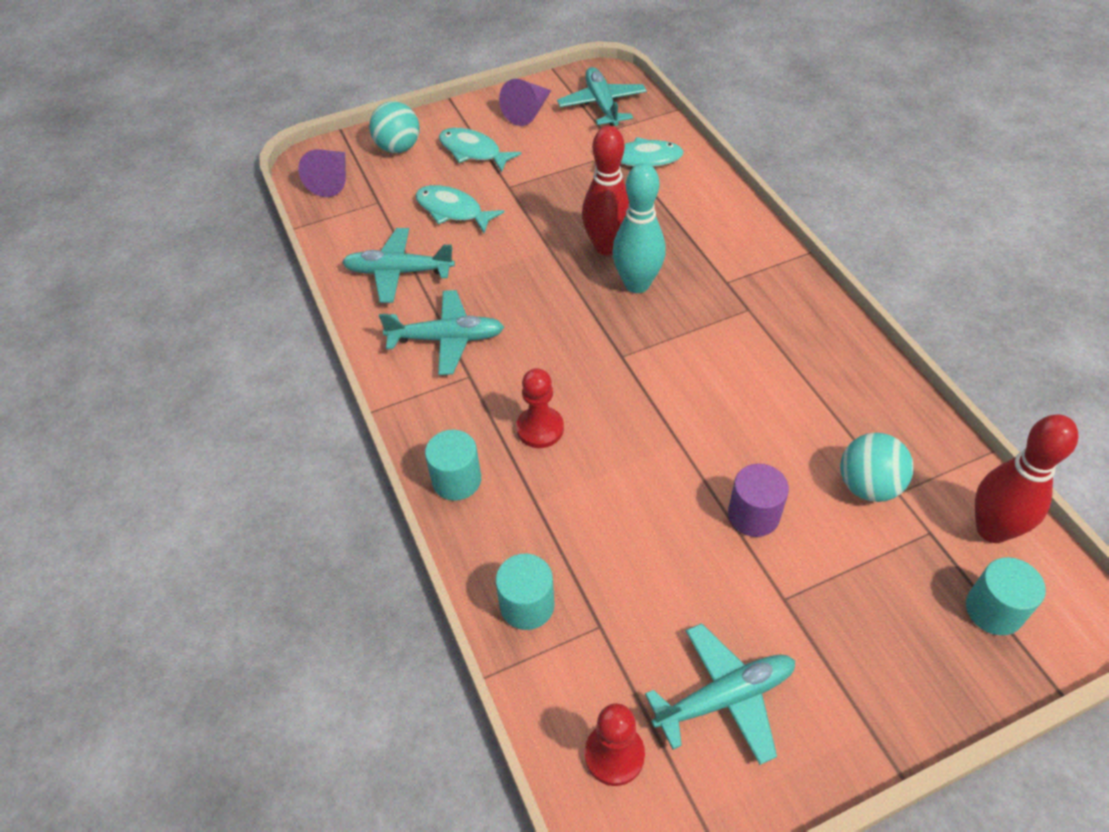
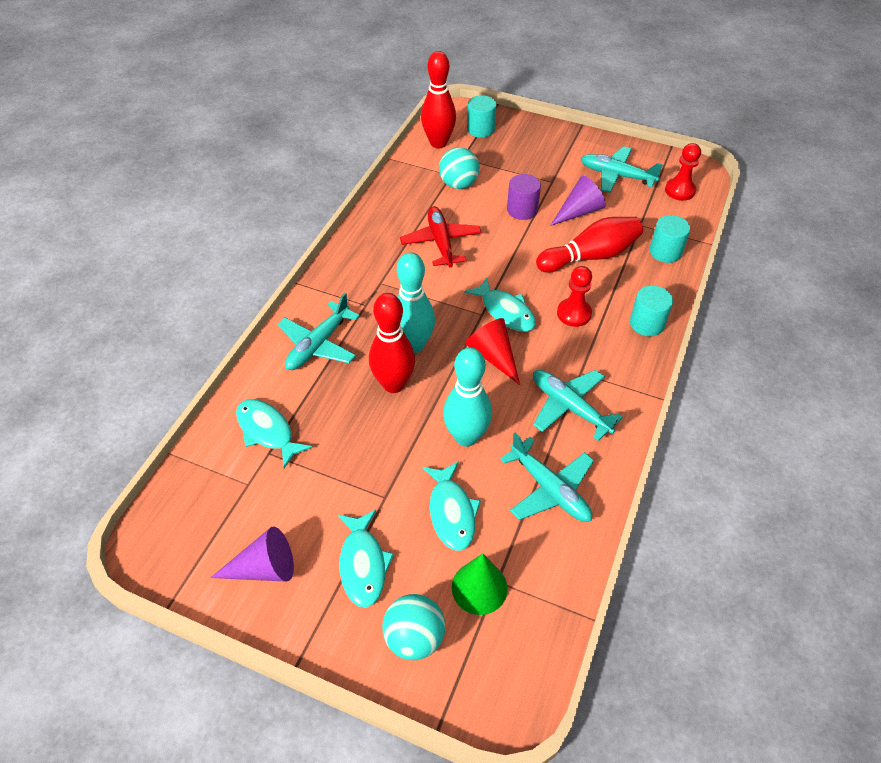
camera: 135 degrees left, 0 degrees up
(332, 180) = (511, 651): purple cone -> purple cone (579, 211)
(386, 191) = (479, 587): none -> green cone
(502, 257) = (466, 437): none -> turquoise bowling pin
(561, 328) = (493, 356): none -> red cone
(602, 105) = (205, 515): turquoise plane -> turquoise plane (318, 345)
(602, 517) = (590, 256): none -> red bowling pin
(604, 376) = (505, 311): none -> turquoise fish
(766, 394) = (441, 242): none -> red plane

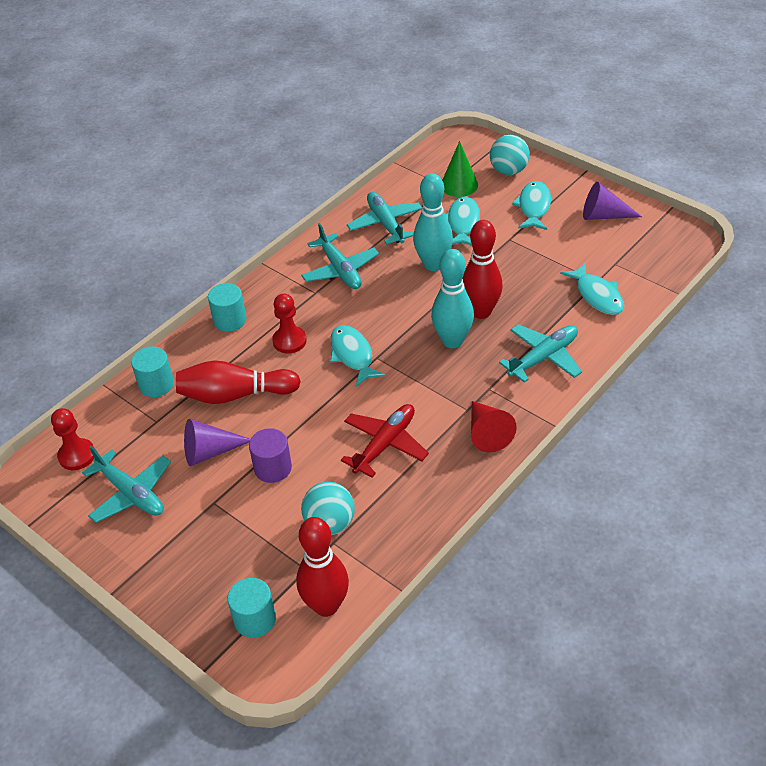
camera: 160 degrees left, 5 degrees down
(441, 242) = (385, 444): red plane -> red plane turned 150 degrees counterclockwise
(493, 356) = (383, 318): red cone -> red cone (487, 433)

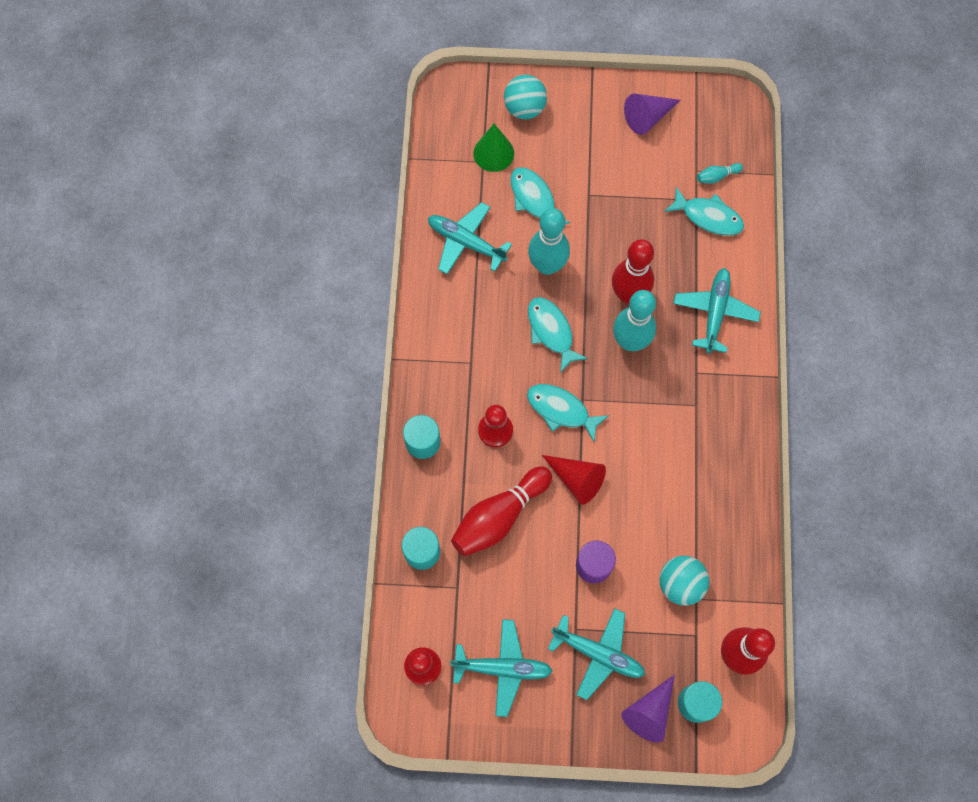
camera: 40 degrees left, 25 degrees up
(210, 452) = (530, 585): purple cone -> purple cone (649, 712)
(340, 270) = (471, 323): turquoise plane -> turquoise plane (598, 654)
(385, 444) = (661, 482): red plane -> none
(487, 433) = (728, 418): red cone -> red cone (577, 479)
(533, 207) = (580, 142): turquoise fish -> turquoise fish (551, 331)
(629, 274) = (717, 176): none -> turquoise bowling pin

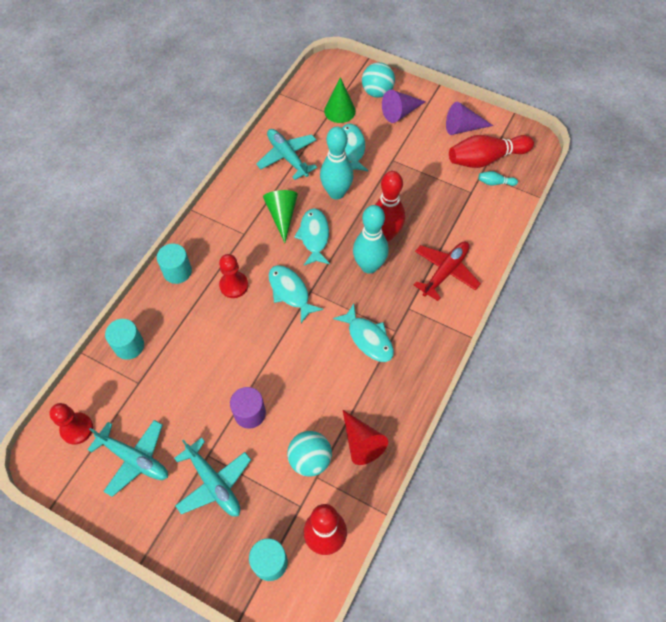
camera: 25 degrees right, 10 degrees down
(499, 516) = (200, 346): red bowling pin -> red bowling pin (486, 159)
(501, 321) = (282, 215): none -> green cone
(577, 479) = (273, 345): red cone -> red cone (361, 442)
(649, 712) = (228, 550): purple cone -> purple cone (400, 112)
(708, 217) = (474, 206): turquoise fish -> turquoise fish (368, 338)
(715, 312) = (445, 272): turquoise plane -> red plane

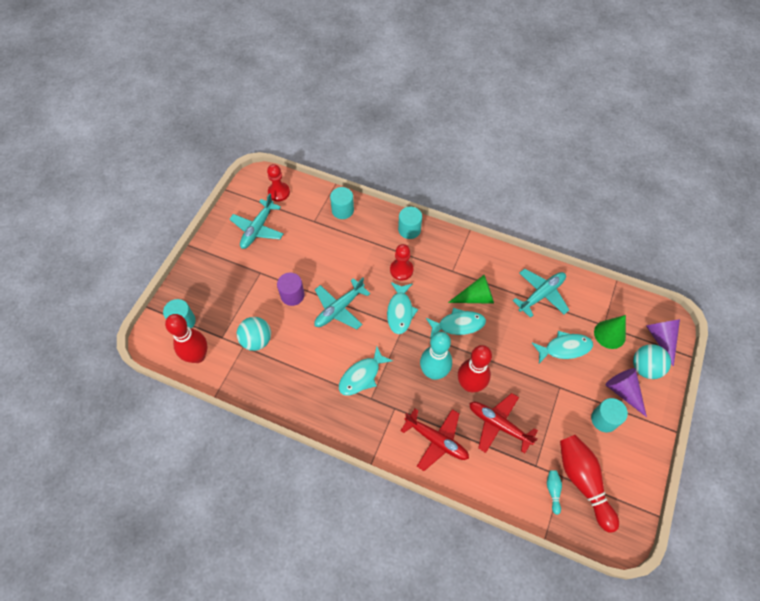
camera: 85 degrees right, 0 degrees up
(214, 483) = (239, 279): turquoise plane -> turquoise plane (339, 309)
(290, 292) = (400, 311): turquoise fish -> turquoise fish turned 135 degrees clockwise
(336, 193) = (509, 339): turquoise bowling pin -> none
(361, 442) = (270, 376): red cone -> none
(427, 132) = (604, 419): none -> turquoise cylinder
(430, 216) = (498, 424): none -> red plane
(463, 128) = (620, 457): purple cone -> purple cone (661, 339)

